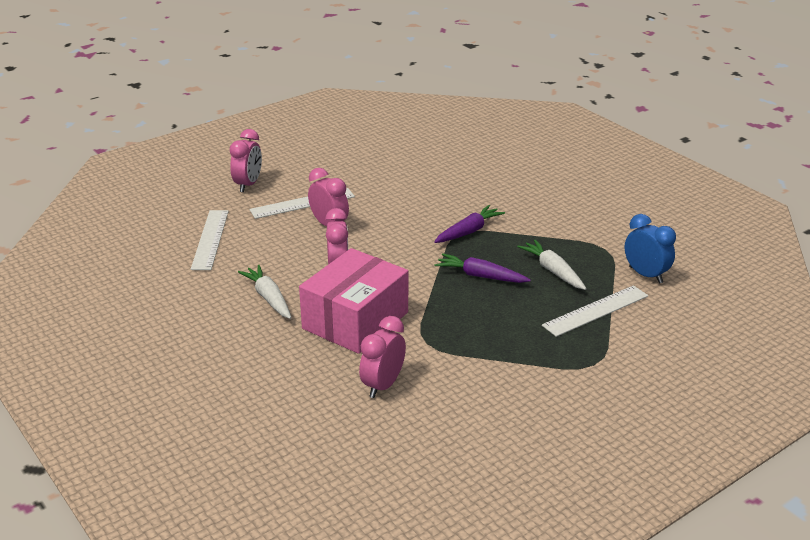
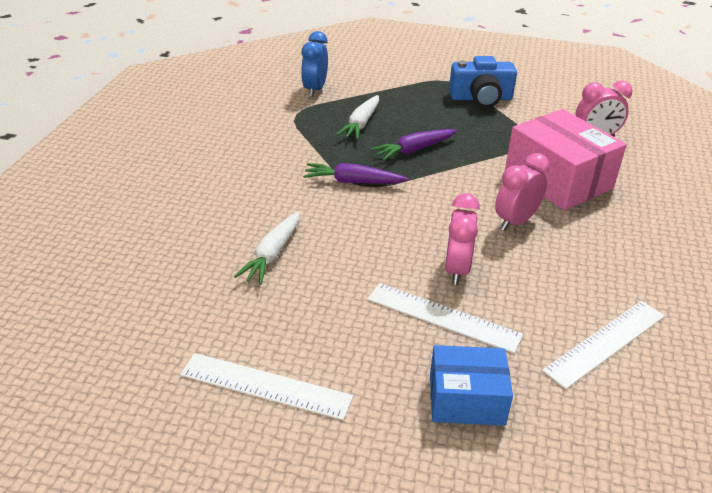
camera: 130 degrees left, 5 degrees up
(248, 185) = (466, 399): pink clock -> blue box
(269, 298) = (610, 238): white carrot -> white carrot (273, 254)
(355, 320) = (558, 179): pink box -> pink box turned 60 degrees clockwise
(481, 276) = (414, 150): purple carrot -> purple carrot turned 75 degrees clockwise
(532, 362) = (481, 98): none -> blue camera
(596, 311) = (389, 95): white ruler -> white ruler (266, 386)

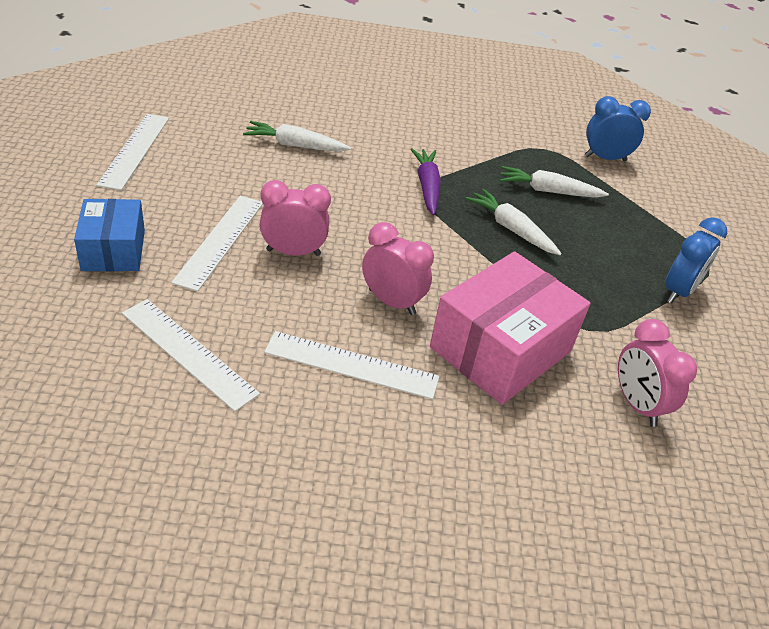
camera: 75 degrees right, 5 degrees up
(414, 150) = (511, 229): purple carrot -> white carrot
(481, 98) = (678, 291): blue camera -> blue clock
(594, 250) = (351, 365): none -> white ruler

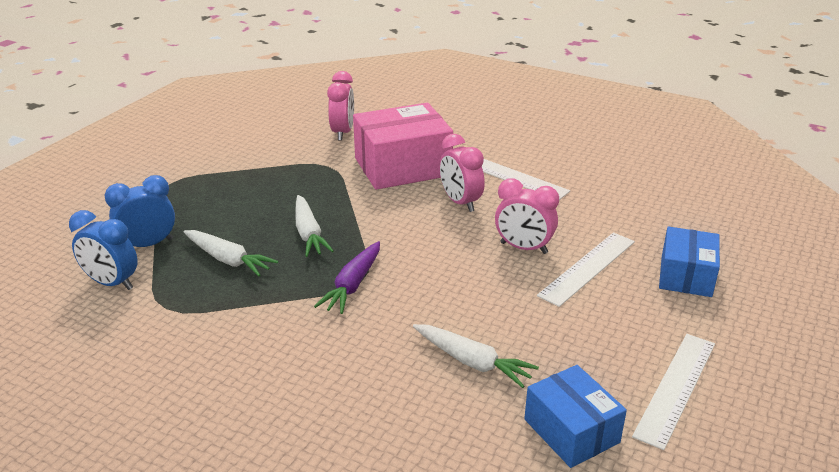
camera: 150 degrees left, 10 degrees down
(188, 353) = (623, 200): white ruler -> none
(211, 117) = (571, 431): none -> blue box
(678, 291) = (226, 172): blue clock -> blue clock (148, 245)

